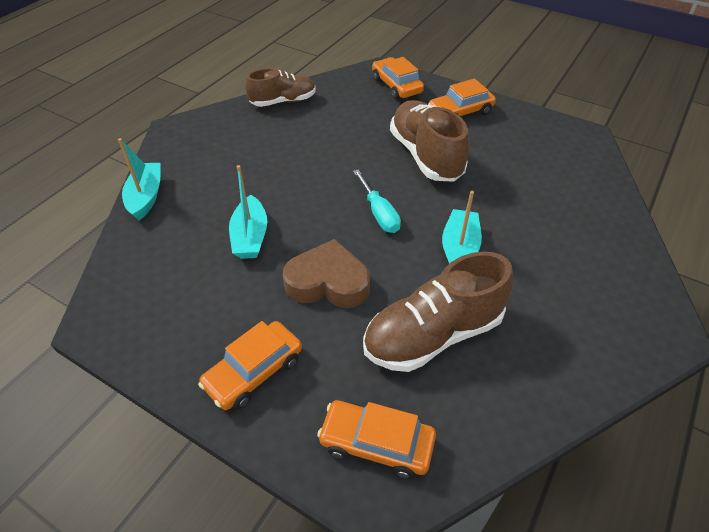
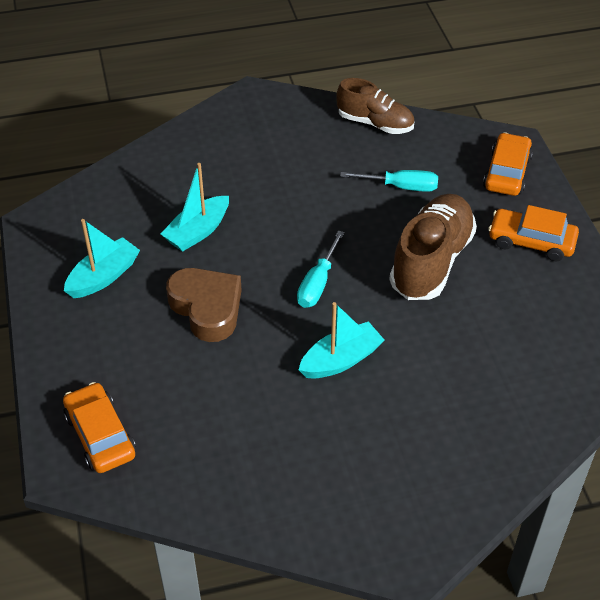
camera: 45 degrees right, 0 degrees up
(146, 197) = (165, 146): turquoise boat -> turquoise boat (103, 277)
(254, 372) = (85, 330): orange car -> none
(349, 126) = (401, 187): none -> turquoise screwdriver
(433, 334) = (228, 403): brown shoe -> none

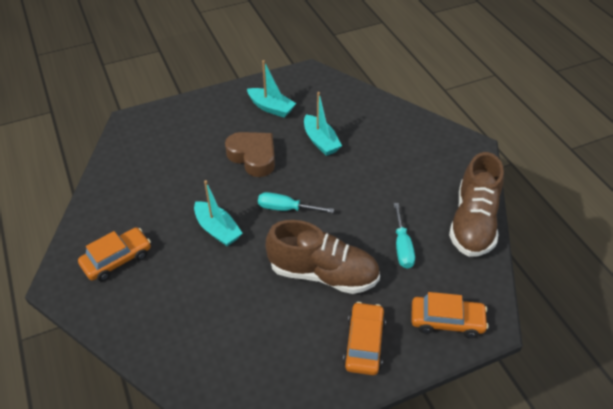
camera: 80 degrees right, 0 degrees up
(100, 435) = (151, 130): orange car -> orange car (117, 259)
(198, 231) = (320, 141): turquoise boat -> turquoise boat turned 150 degrees counterclockwise
(207, 308) = (253, 157): brown heart -> brown heart turned 90 degrees counterclockwise
(375, 123) = (473, 222): brown shoe -> brown shoe, size x1.53

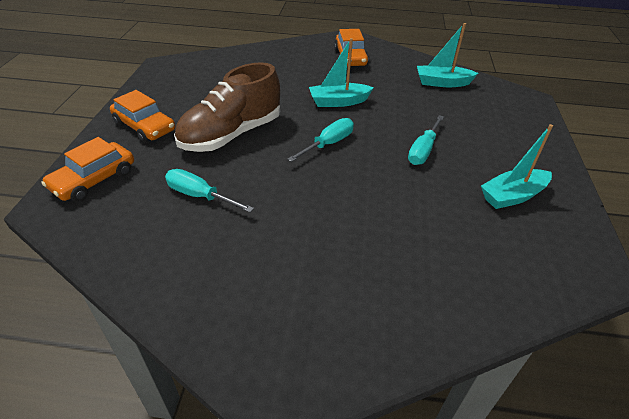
camera: 120 degrees right, 5 degrees down
(253, 157) = (423, 151): brown heart -> turquoise screwdriver
(320, 141) = (417, 211): turquoise boat -> turquoise boat (442, 83)
(473, 222) = (158, 278): brown shoe -> none

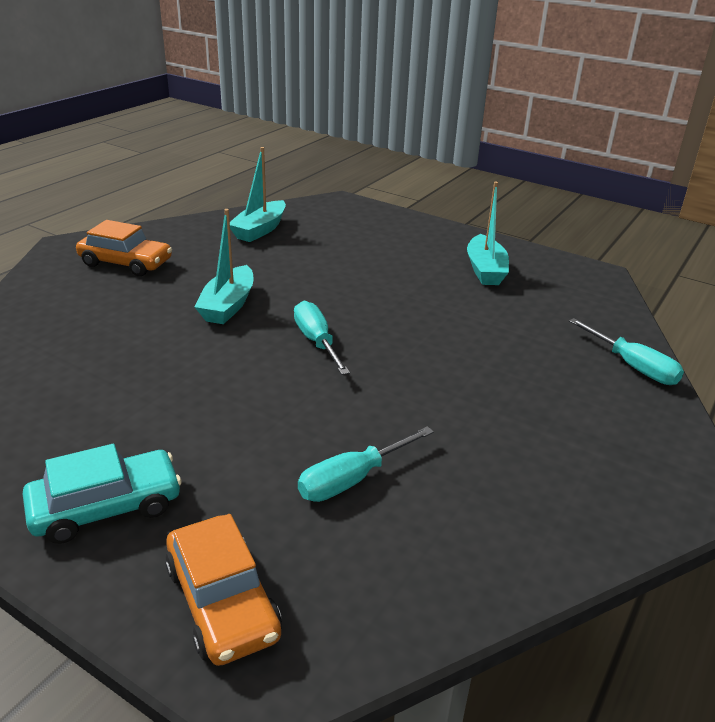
camera: 65 degrees left, 10 degrees down
(145, 127) = (106, 507): orange car -> turquoise car
(231, 134) = (222, 415): brown shoe -> none
(423, 151) = (380, 287): turquoise screwdriver -> turquoise screwdriver (633, 367)

